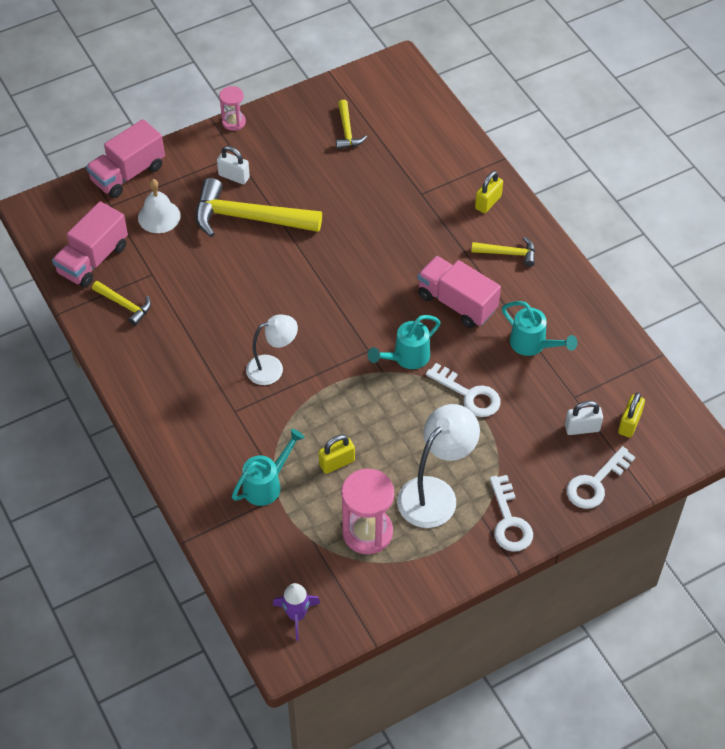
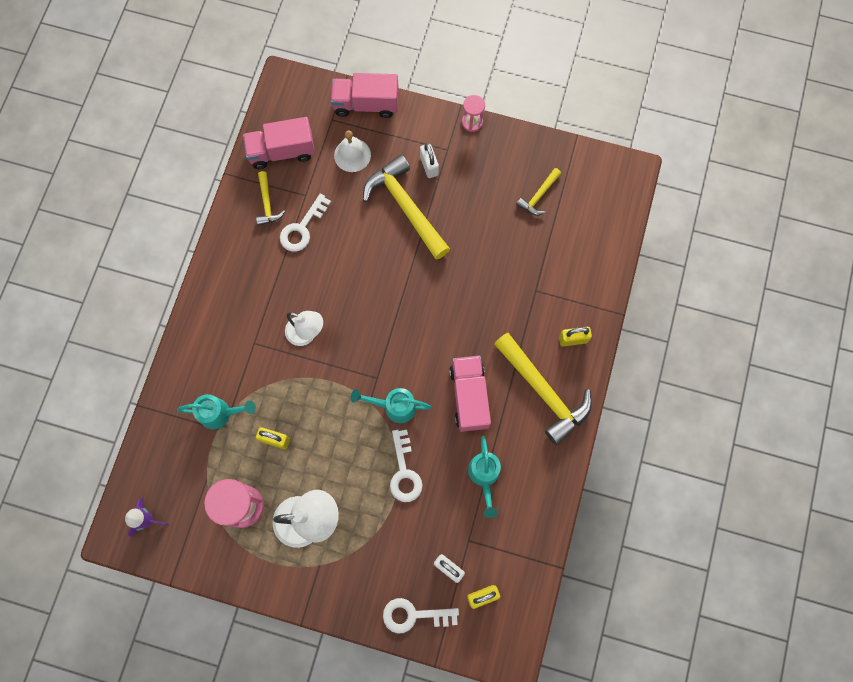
camera: 45 degrees right, 20 degrees up
(508, 253) = (543, 391): yellow hammer -> yellow hammer, size x2.02
(509, 521) = (332, 586): white key -> white key (302, 228)

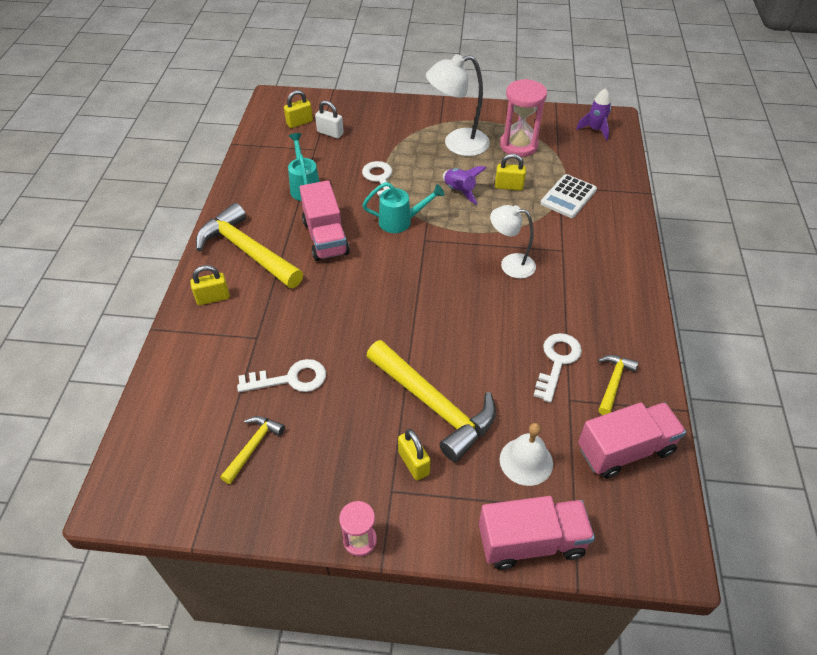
camera: 170 degrees right, 25 degrees down
(220, 413) = (568, 197): turquoise watering can -> white calculator
(267, 203) = (613, 383): yellow hammer -> yellow hammer turned 45 degrees clockwise
(327, 441) = (459, 191): none -> purple rocket
(413, 615) = (355, 108): white key -> white key (290, 379)
(429, 166) = (413, 463): white padlock -> yellow padlock

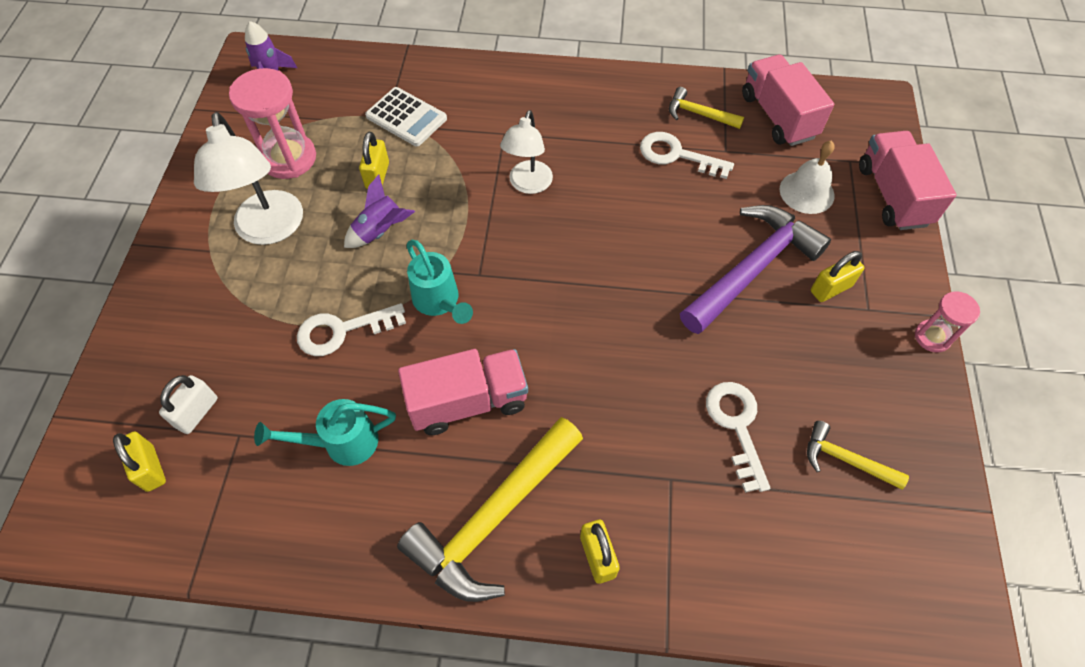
camera: 90 degrees left, 10 degrees up
(401, 221) = (439, 302): turquoise watering can -> turquoise watering can turned 150 degrees clockwise
(433, 405) = (751, 269): yellow hammer -> purple hammer

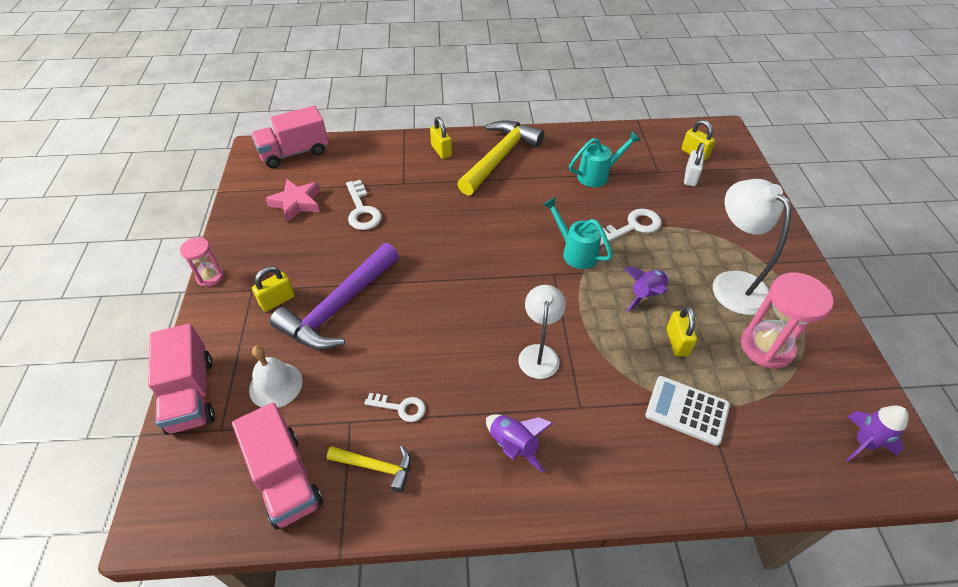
camera: 170 degrees right, 10 degrees down
(468, 402) = (532, 201): pink truck -> pink truck (294, 153)
(575, 113) = (513, 445): none -> purple rocket
(676, 155) = (401, 407): white key -> white key, size x0.64
(845, 460) = (297, 203): yellow hammer -> pink star

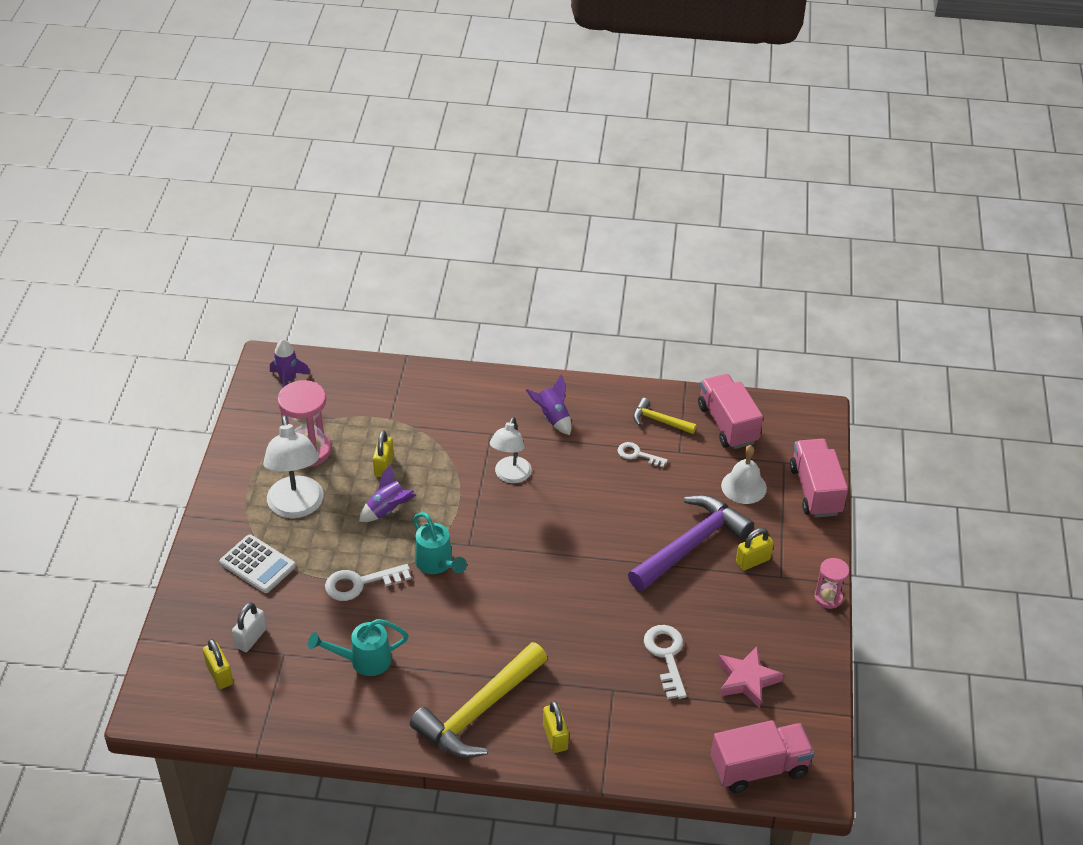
camera: 170 degrees left, 5 degrees down
(687, 410) = (407, 418): white calculator -> white calculator (257, 564)

